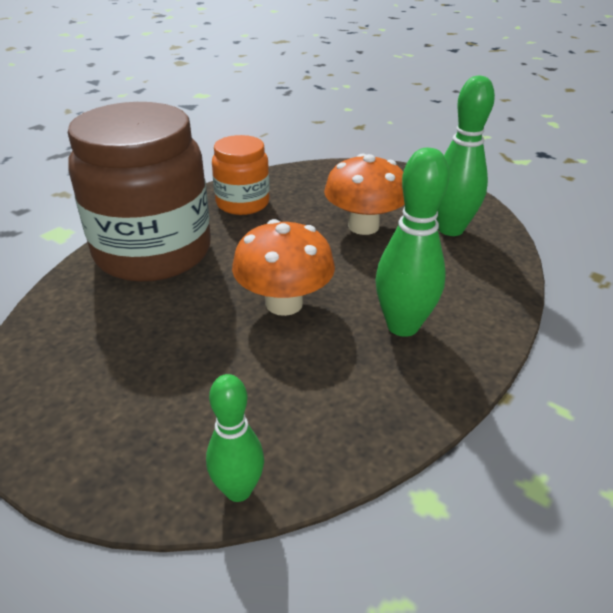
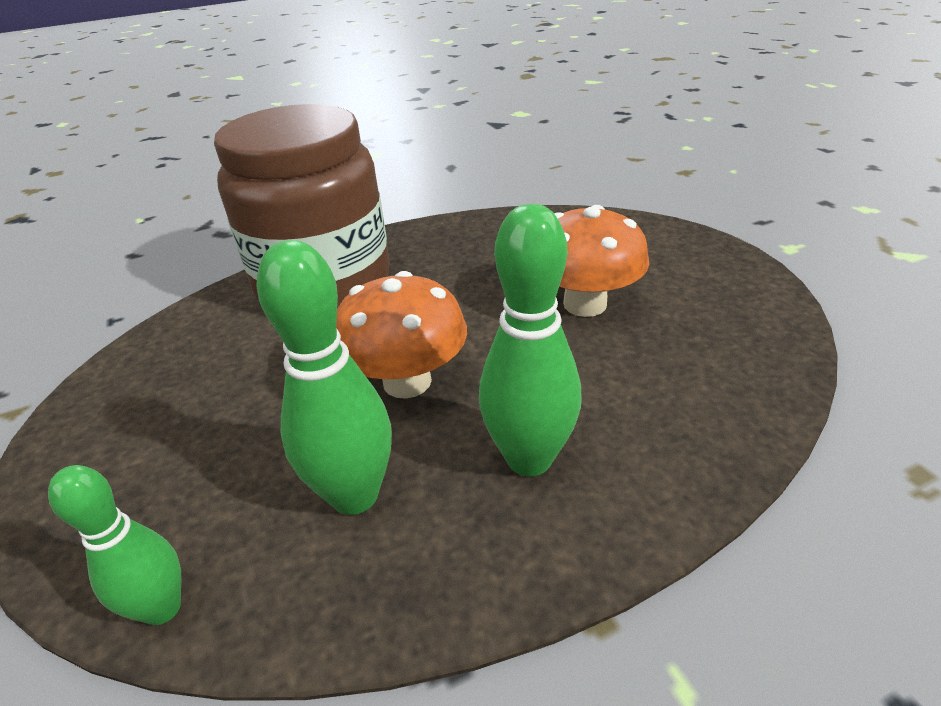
camera: 30 degrees right, 0 degrees up
(242, 203) = (461, 245): orange jar -> none
(450, 229) = (707, 335): green bowling pin -> green bowling pin (354, 495)

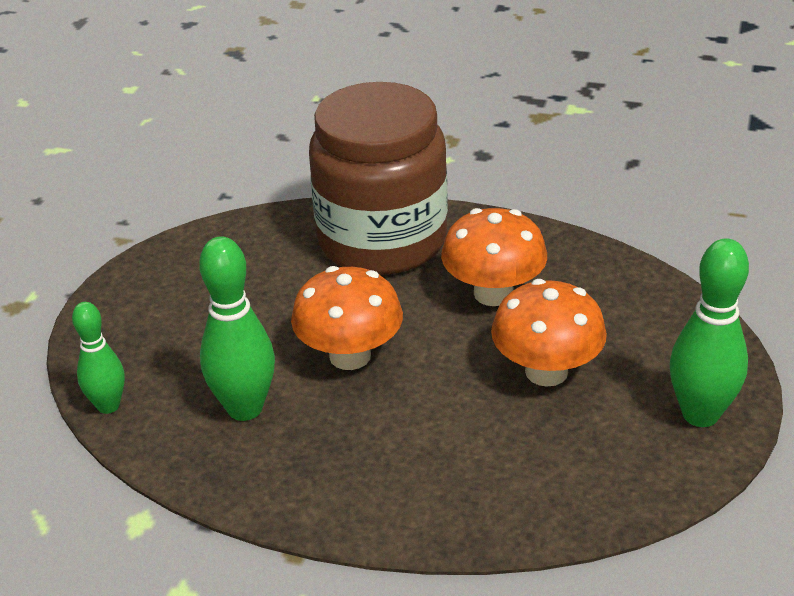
camera: 40 degrees right, 0 degrees up
(468, 274) = (493, 293): none -> orange mushroom
(529, 458) = (361, 451): green bowling pin -> green bowling pin (700, 414)

